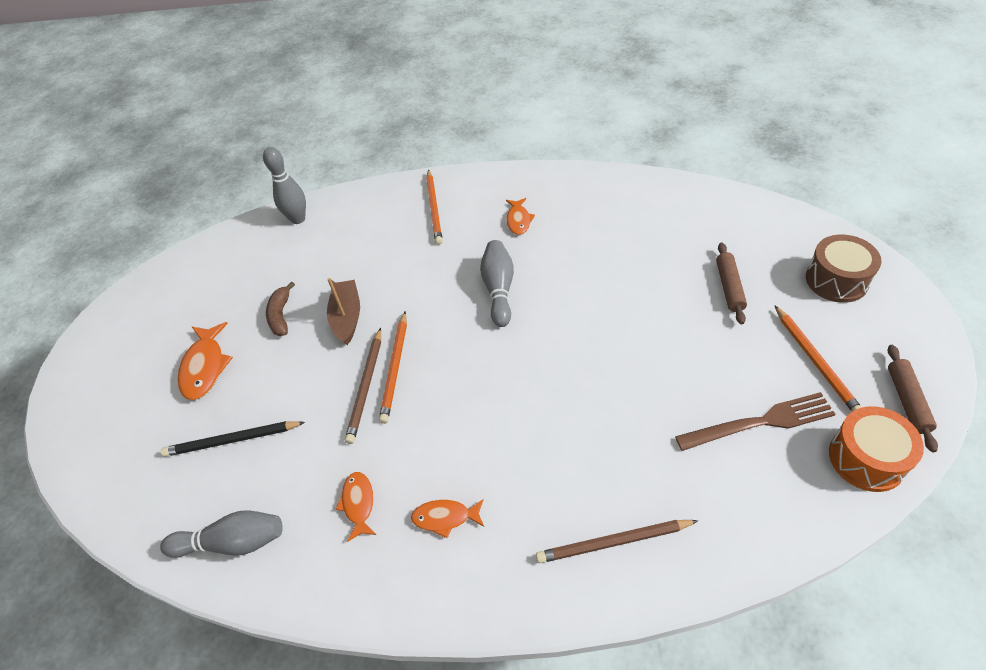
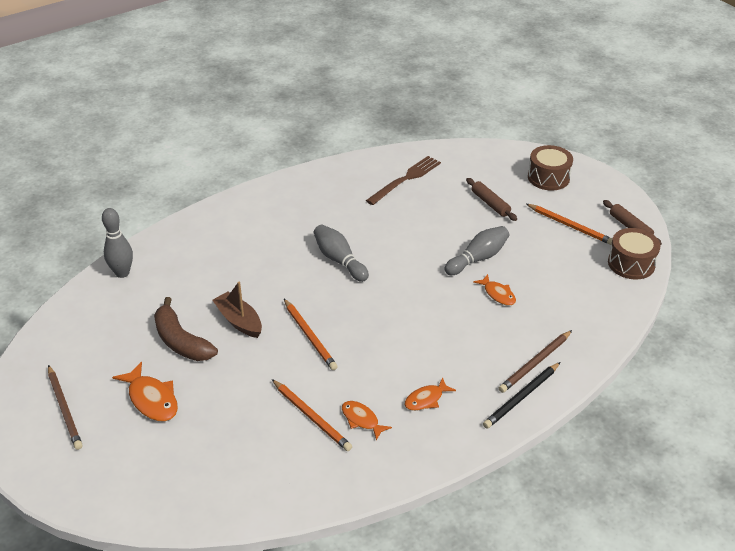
camera: 40 degrees left, 10 degrees down
(232, 440) = (228, 430): black pencil -> black pencil (521, 397)
(232, 542) = (293, 483): grey bowling pin -> grey bowling pin (478, 258)
(281, 315) = (181, 341): brown banana -> brown banana, size x1.60
(366, 387) = (299, 355): brown pencil -> brown pencil (65, 409)
(434, 208) = (237, 226): orange pencil -> orange pencil (311, 417)
(518, 220) = (312, 212): orange fish -> orange fish (498, 294)
(760, 422) = (565, 269): brown fork -> brown fork (406, 179)
(866, 459) = (631, 264): orange drum -> brown drum

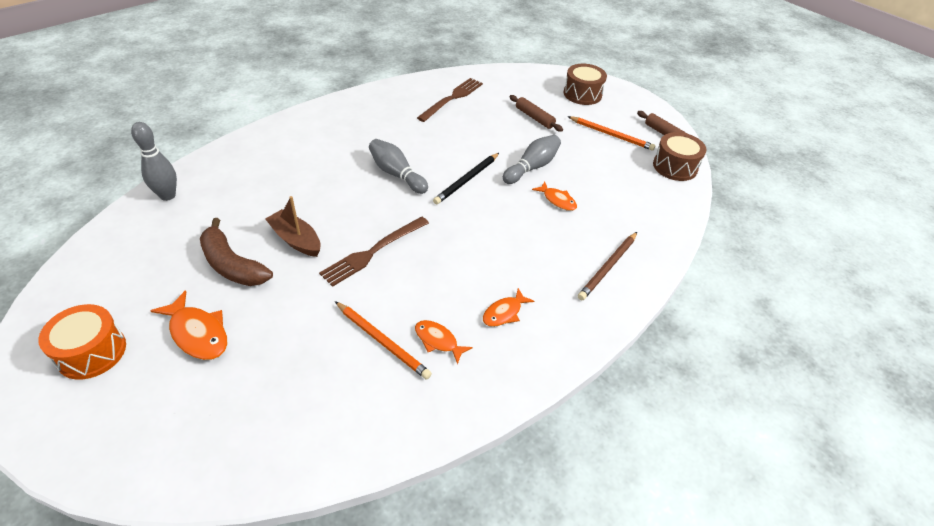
camera: 10 degrees left, 5 degrees up
(65, 409) = (91, 352): brown pencil -> orange drum
(310, 336) = (373, 252): orange pencil -> brown fork
(521, 397) = (602, 304): black pencil -> black pencil (467, 180)

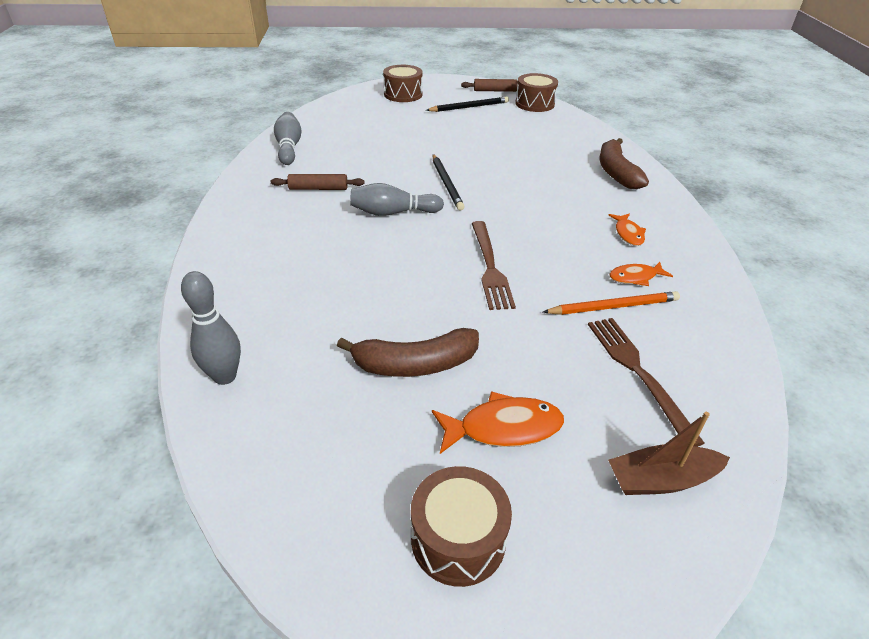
camera: 50 degrees left, 5 degrees down
(91, 352) = (458, 539): orange drum -> brown drum
(296, 240) = (422, 306): brown boat -> brown boat (661, 479)
(452, 98) = (321, 144): brown fork -> brown fork (638, 372)
(532, 167) = (467, 151): grey bowling pin -> grey bowling pin (289, 148)
(534, 118) = (404, 123): brown rolling pin -> brown rolling pin (318, 188)
(557, 200) = (520, 158): orange fish -> none
(608, 267) = (616, 172): brown pencil -> brown banana
(611, 135) = (469, 107): orange pencil -> black pencil

